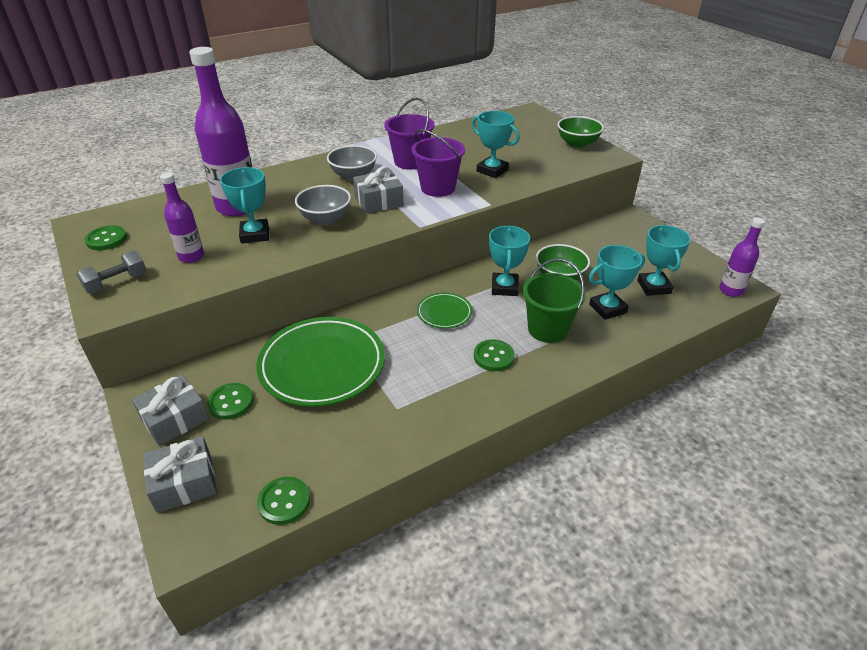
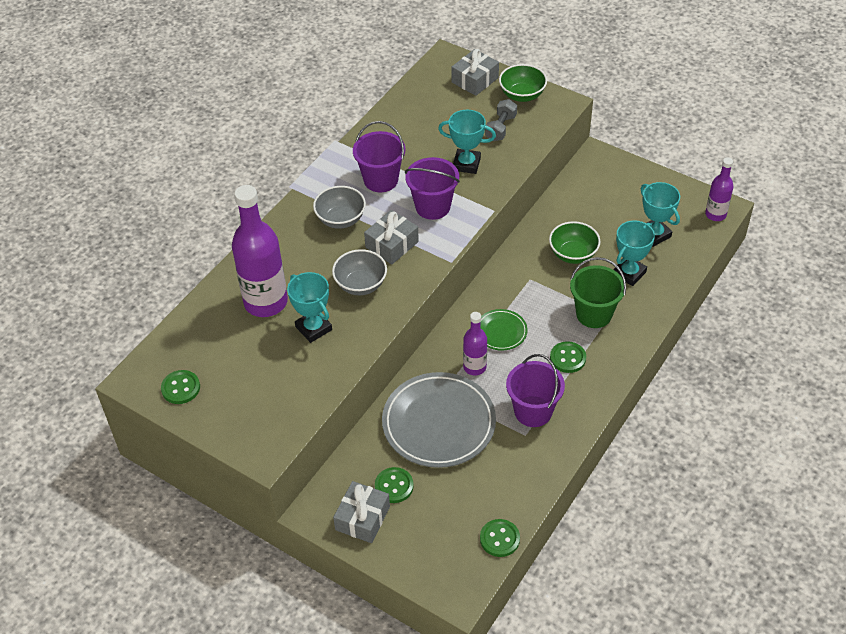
camera: 25 degrees left, 10 degrees up
(116, 283) = (243, 427): grey dumbbell -> grey dumbbell (501, 128)
(184, 483) = (417, 559): grey gift -> grey gift (475, 80)
(191, 256) = (280, 374): purple bottle -> purple bottle (474, 367)
(322, 365) = (439, 423): green plate -> grey plate
(422, 390) = (533, 411): none -> purple bucket
(504, 287) = (534, 284): turquoise trophy -> none

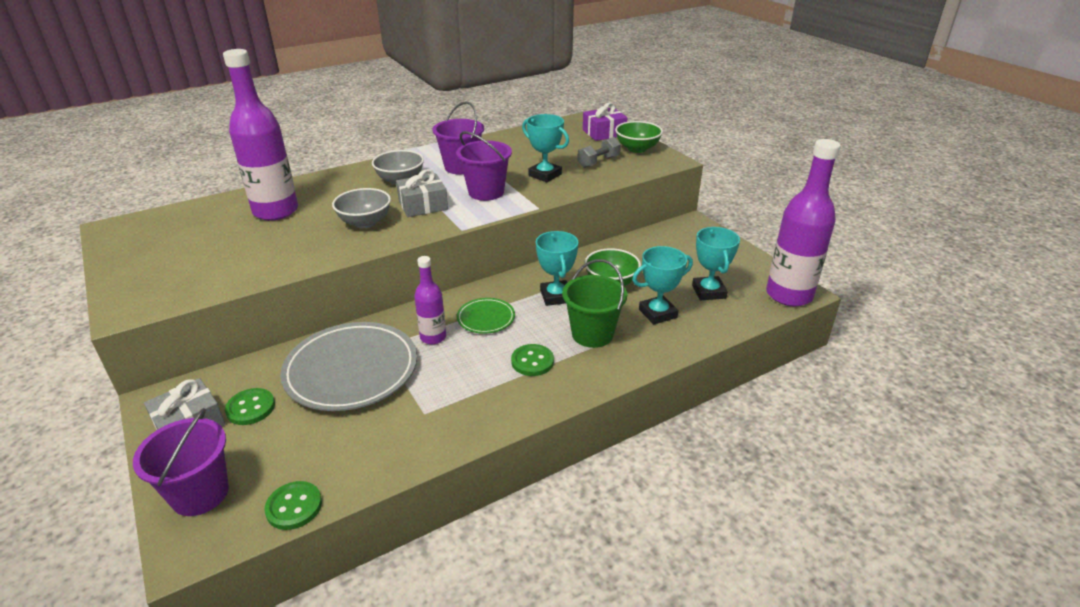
camera: 25 degrees right, 15 degrees down
(181, 388) = (135, 243): green button -> none
(313, 328) = (289, 238): turquoise trophy -> turquoise trophy (556, 296)
(475, 80) = (604, 133): grey gift -> purple gift
(533, 411) = (453, 395): purple bucket -> purple bucket (200, 493)
(715, 214) = (789, 295): purple bottle -> purple bottle, size x1.88

